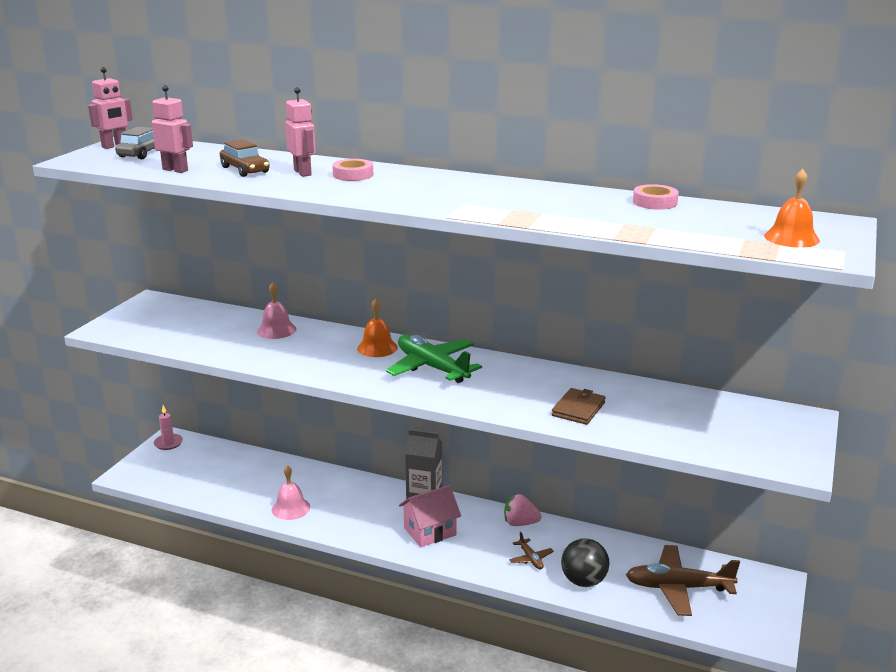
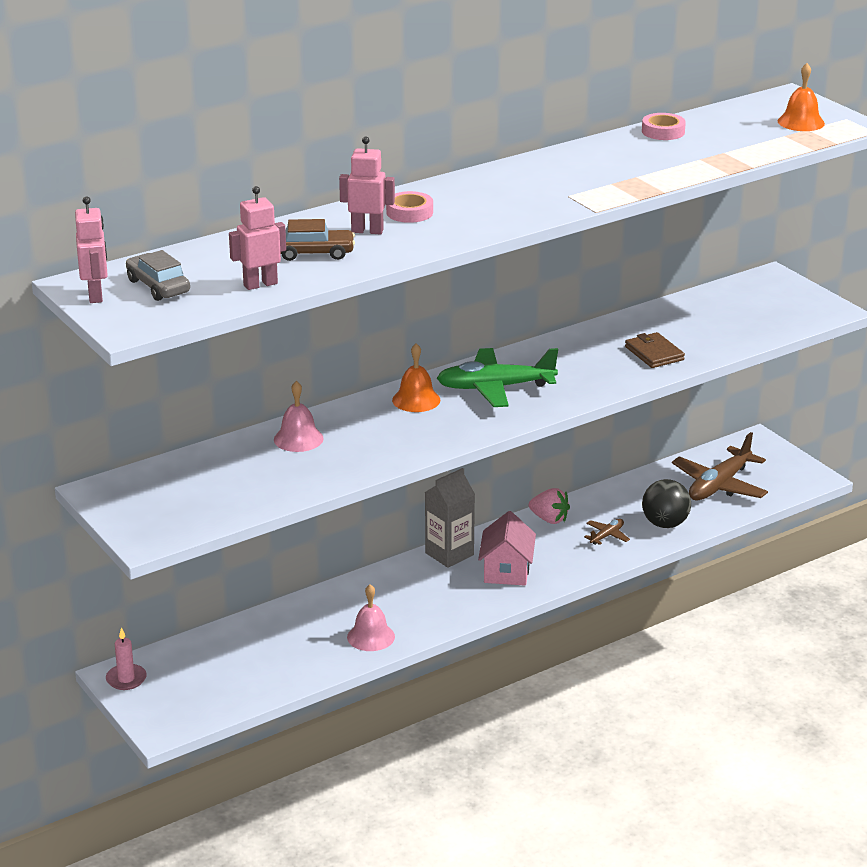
camera: 55 degrees left, 5 degrees up
(520, 523) = (549, 519): pink strawberry -> pink strawberry turned 105 degrees counterclockwise
(531, 559) = (607, 536): brown plane -> brown plane turned 60 degrees counterclockwise

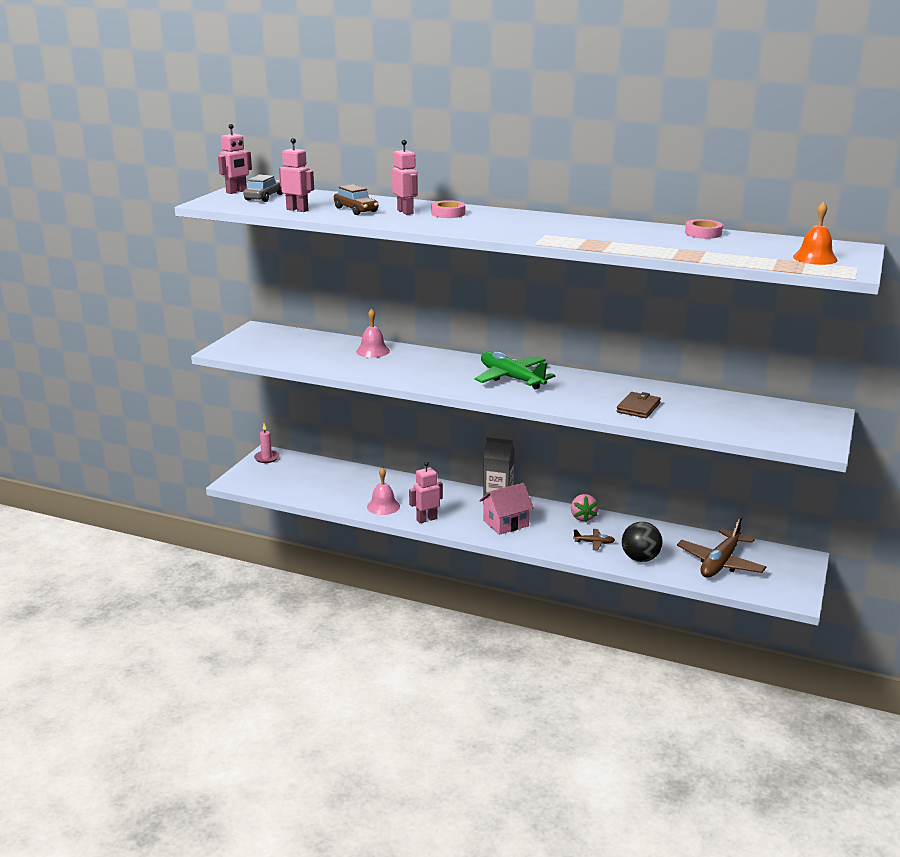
camera: 55 degrees right, 5 degrees down
(416, 400) = (462, 364): orange bell -> none
(437, 618) = (426, 519): none -> pink robot
(719, 485) = (720, 563): brown plane -> brown plane turned 60 degrees counterclockwise

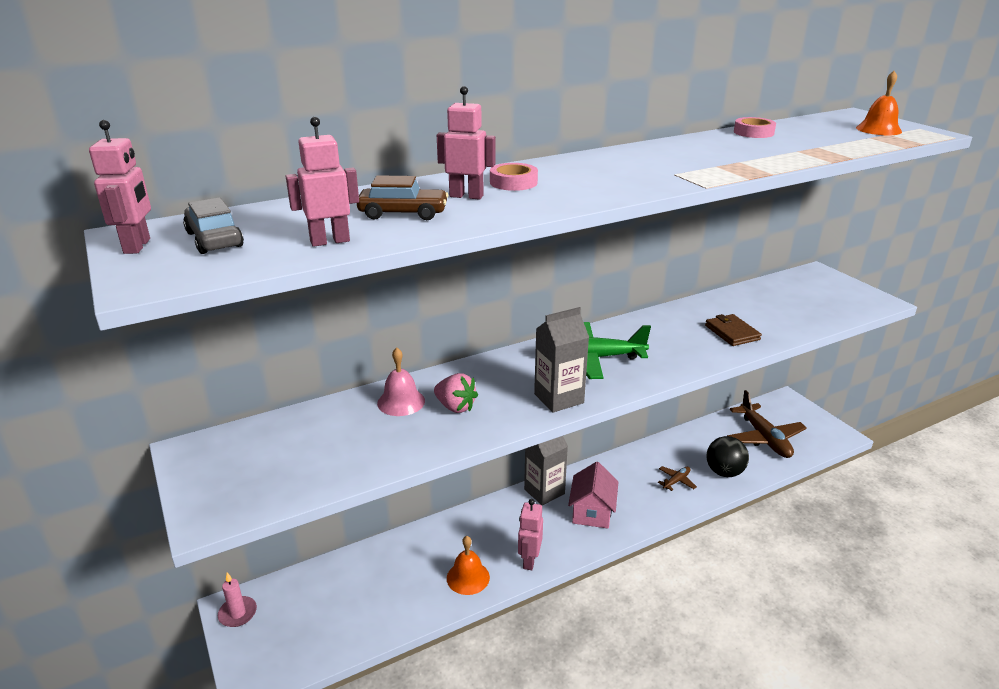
camera: 50 degrees left, 5 degrees up
(383, 506) = (468, 577): pink bell -> orange bell
(448, 384) = (559, 398): none -> grey carton
(583, 517) = (628, 462): pink strawberry -> pink strawberry (455, 407)

